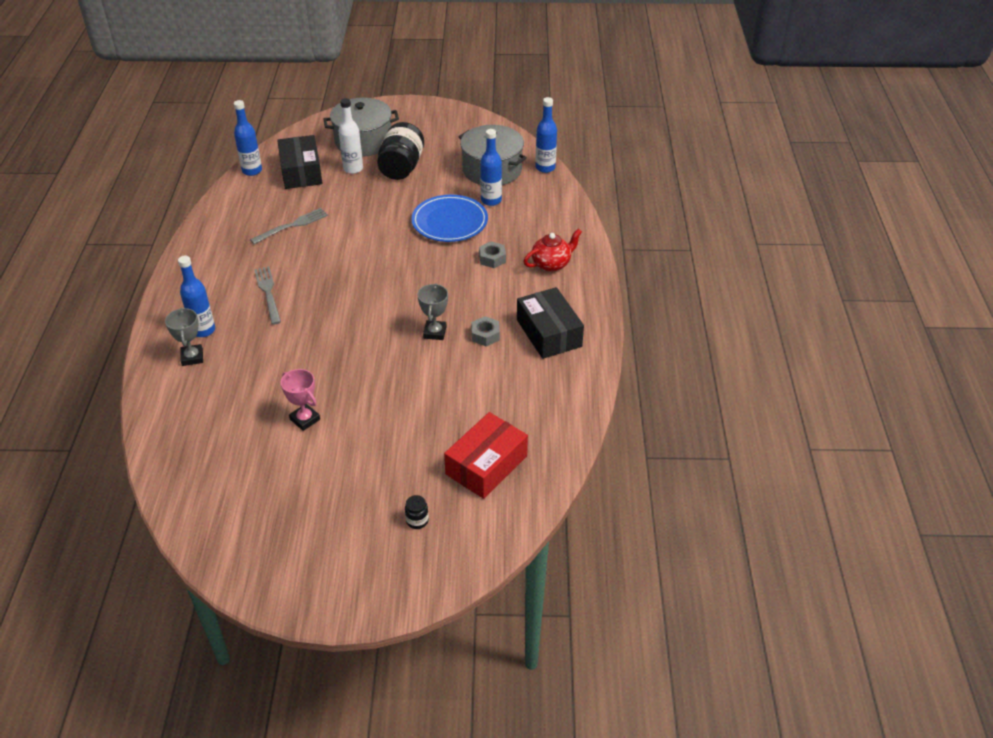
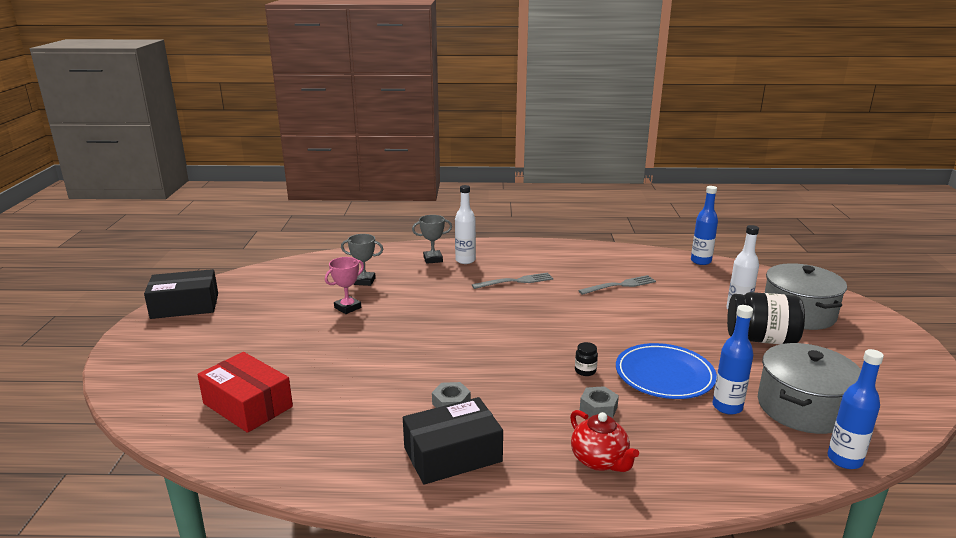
camera: 90 degrees right, 20 degrees down
(203, 330) = (465, 260): blue bottle -> white bottle
(292, 225) = (620, 285): grey fork -> grey fork turned 75 degrees counterclockwise
(301, 172) = (714, 283): black box -> black box (185, 306)
(417, 521) = (199, 366): black jar -> black jar (585, 371)
(435, 332) = (457, 369): grey trophy -> grey trophy (364, 281)

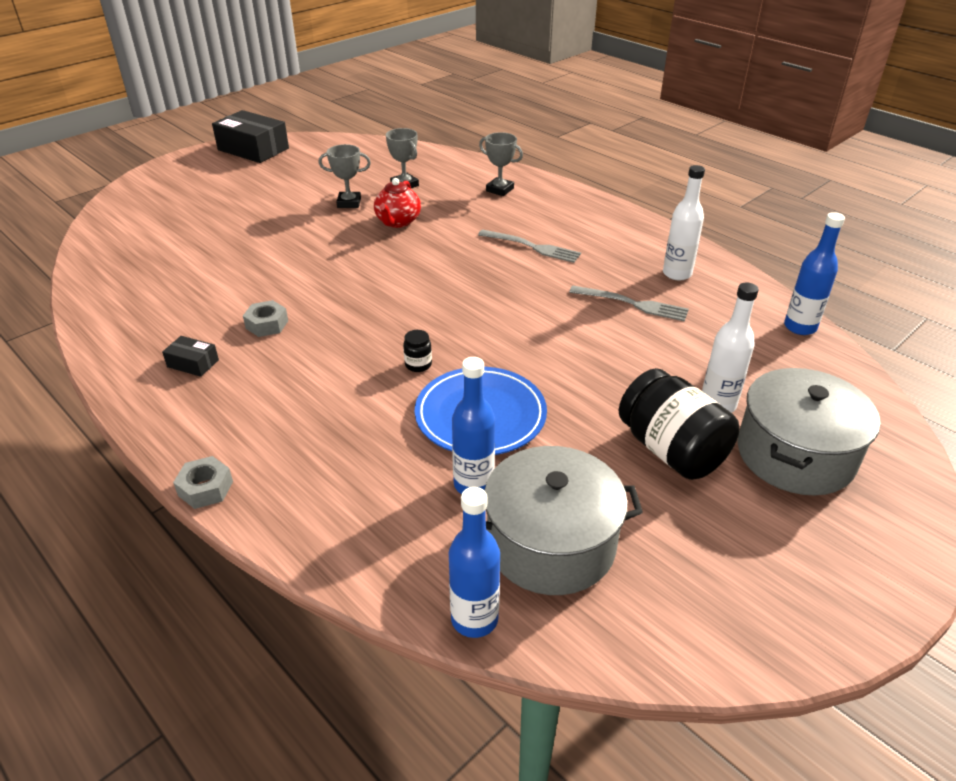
camera: 45 degrees right, 15 degrees up
(248, 405) = (156, 246): red box -> none
(347, 308) = (349, 203): pink trophy -> grey trophy
(452, 454) = (193, 363): black box -> black box, size x0.47
(465, 260) = (527, 204): white bottle -> white bottle (677, 274)
(598, 408) = (360, 403): grey nut -> grey nut (205, 488)
(599, 461) = (271, 444): red teapot -> red teapot (398, 222)

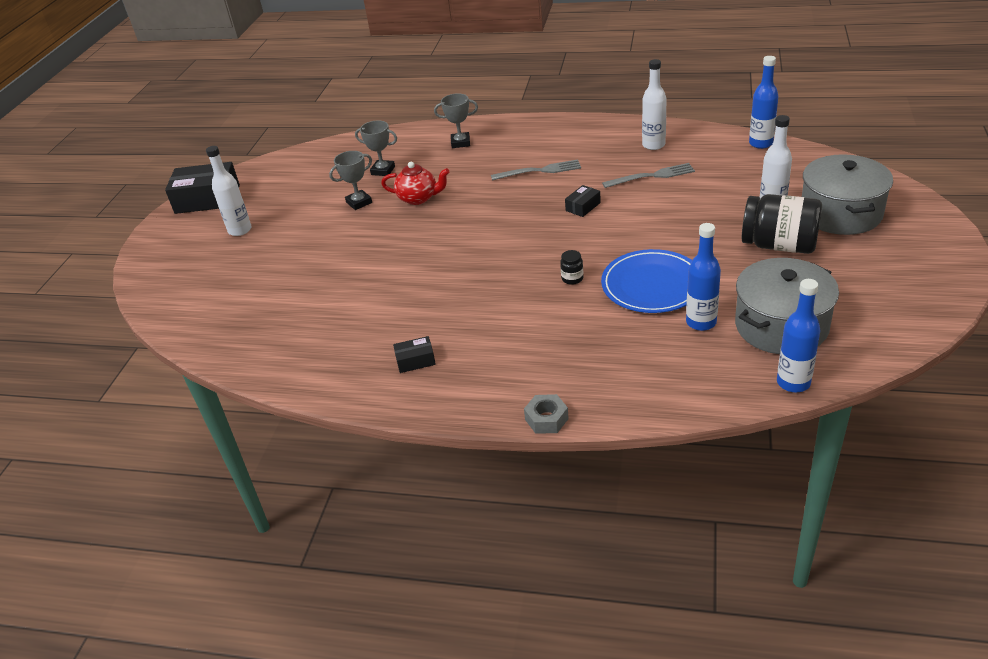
camera: 30 degrees left, 0 degrees up
(238, 184) = (240, 230): none -> white bottle
(267, 324) = (429, 310): grey nut -> none
(398, 222) = (418, 198): red teapot -> red teapot turned 60 degrees counterclockwise
(524, 300) = (583, 207): none -> black box

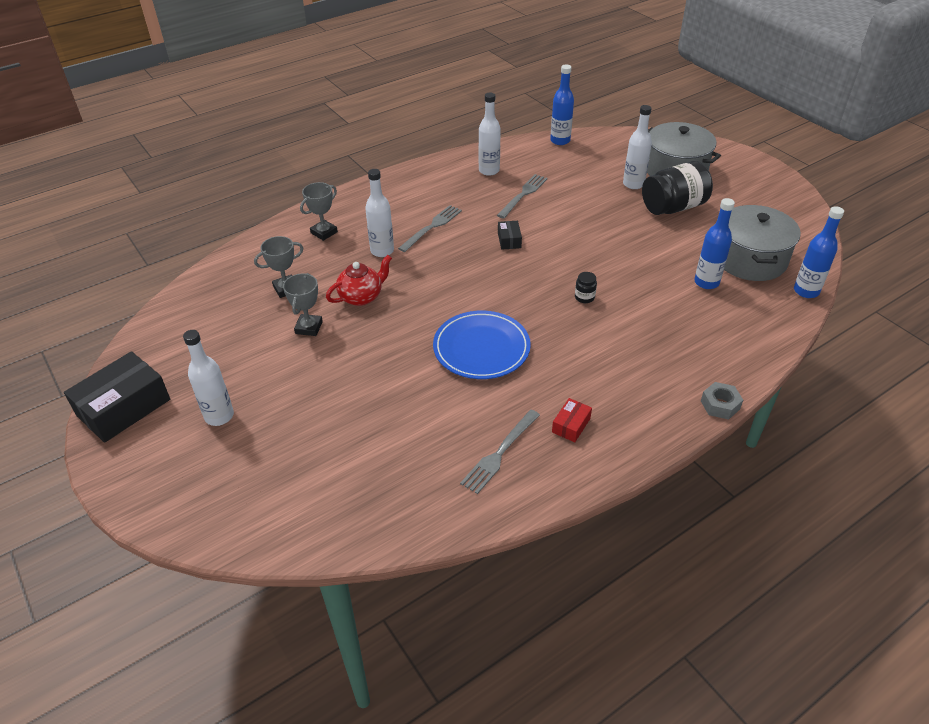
camera: 50 degrees left, 5 degrees up
(344, 348) = (499, 454): none -> grey fork
(415, 360) = (571, 425): black box -> red box
(479, 173) = (382, 251): none -> white bottle
(652, 285) = (642, 274): blue plate -> blue plate (481, 348)

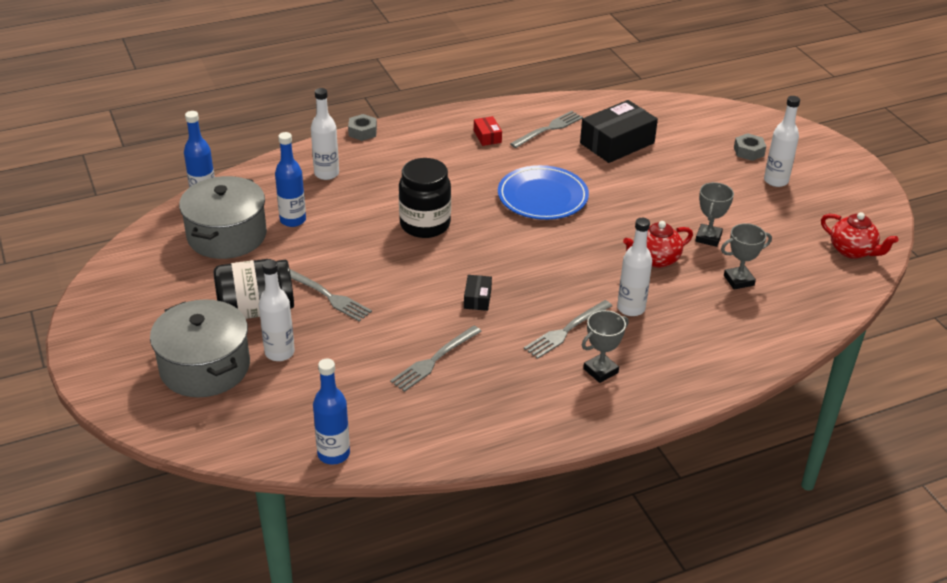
camera: 170 degrees left, 5 degrees down
(124, 407) = (862, 198): black box -> black box (617, 143)
(166, 336) = (852, 251): none -> red teapot
(241, 460) = (748, 151): none -> grey nut
(324, 232) = (703, 345): grey trophy -> grey trophy (600, 371)
(489, 170) = (466, 411): white bottle -> white bottle (326, 174)
(571, 425) = (487, 136): red box -> red box turned 60 degrees counterclockwise
(584, 297) = (425, 225): black jar -> black jar, size x2.43
(626, 224) = (329, 296): none -> grey fork

